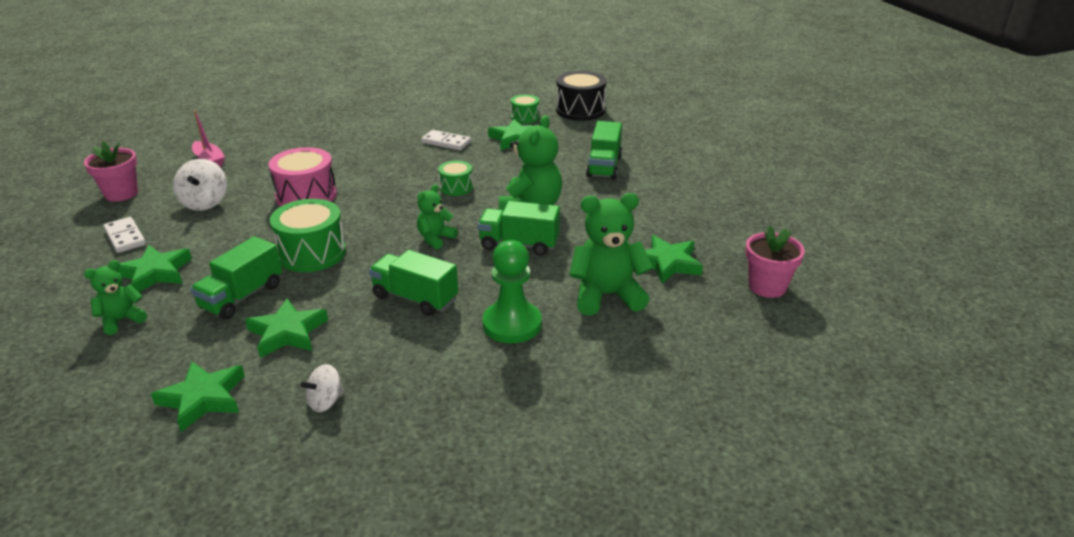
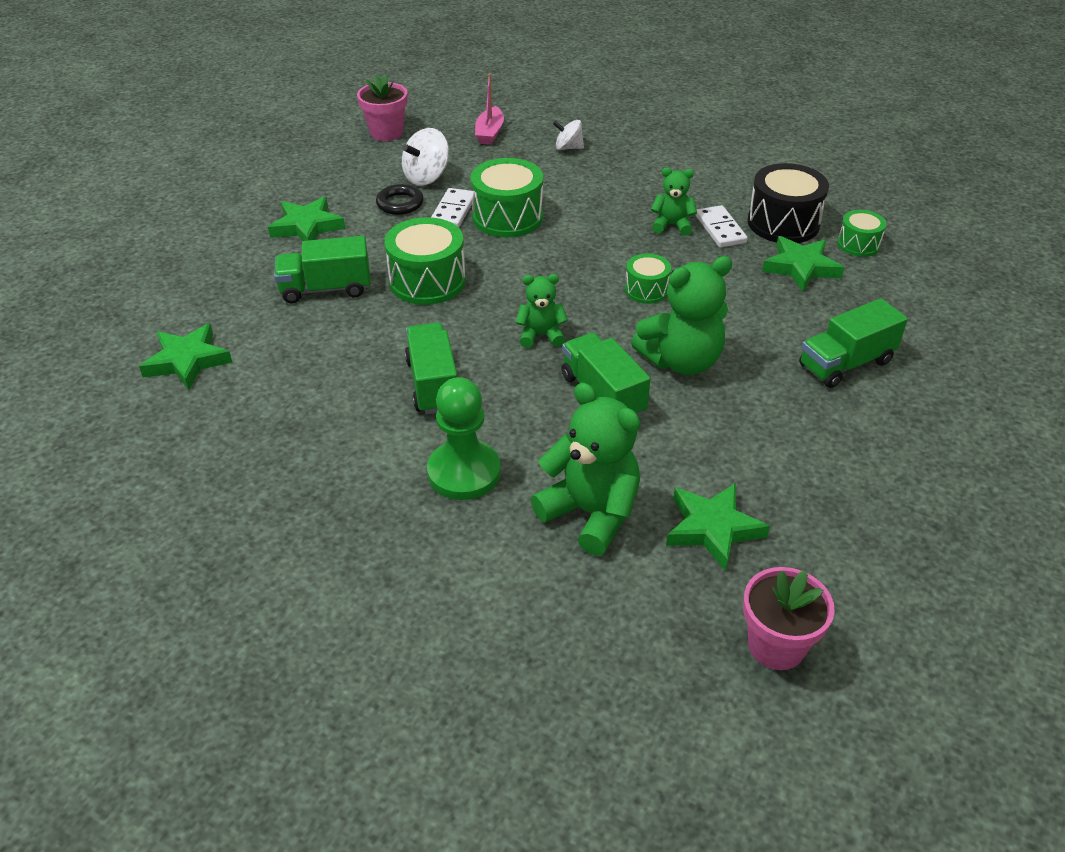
camera: 50 degrees right, 10 degrees up
(121, 320) = (235, 255): green teddy bear -> green teddy bear (672, 225)
(125, 237) = (334, 178): white domino -> white domino (453, 211)
(211, 225) = (400, 203): none -> black ring
(287, 332) = (306, 345): green star -> none
(306, 196) = (507, 217): pink drum -> green drum
(325, 402) = (243, 427): white spinning top -> white spinning top (568, 148)
(580, 110) = (944, 272): black drum -> black drum (783, 223)

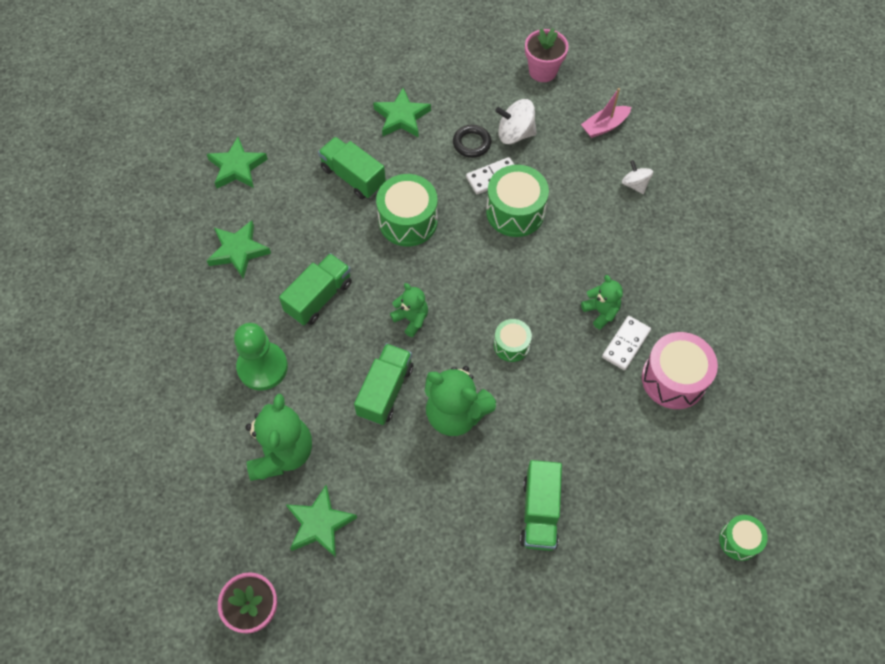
camera: 50 degrees right, 20 degrees up
(783, 223) = (673, 379): black drum -> pink drum
(801, 267) = (627, 422): green star -> green star (238, 251)
(845, 363) = (539, 512): green truck -> green truck turned 105 degrees counterclockwise
(858, 244) = (694, 444): green drum -> green drum (739, 540)

